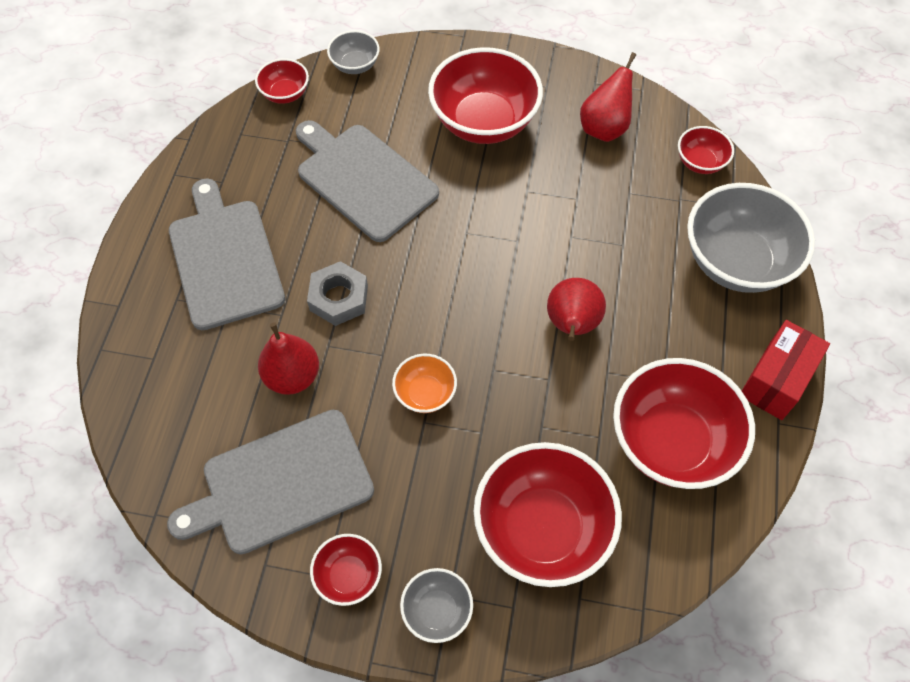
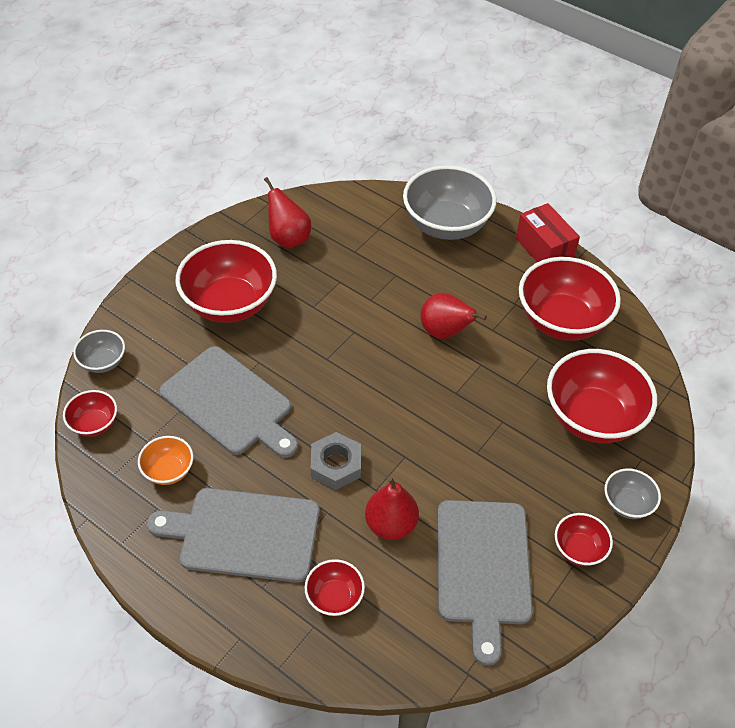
camera: 65 degrees left, 10 degrees down
(363, 179) = (229, 403): grey cutting board -> grey cutting board turned 120 degrees counterclockwise
(425, 393) = (453, 442): orange bowl -> orange bowl (168, 471)
(700, 162) = (355, 204): red bowl -> red bowl (334, 597)

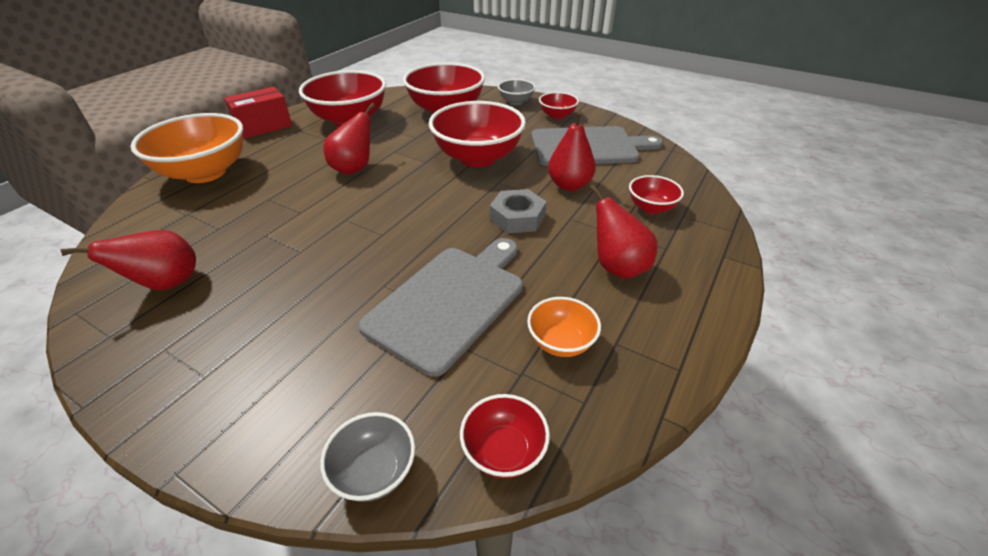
camera: 95 degrees left, 10 degrees down
(230, 304) = (276, 326): red bowl -> red bowl (478, 158)
(244, 534) = (617, 267): grey cutting board -> red pear
(446, 225) = (205, 173): grey bowl -> orange bowl

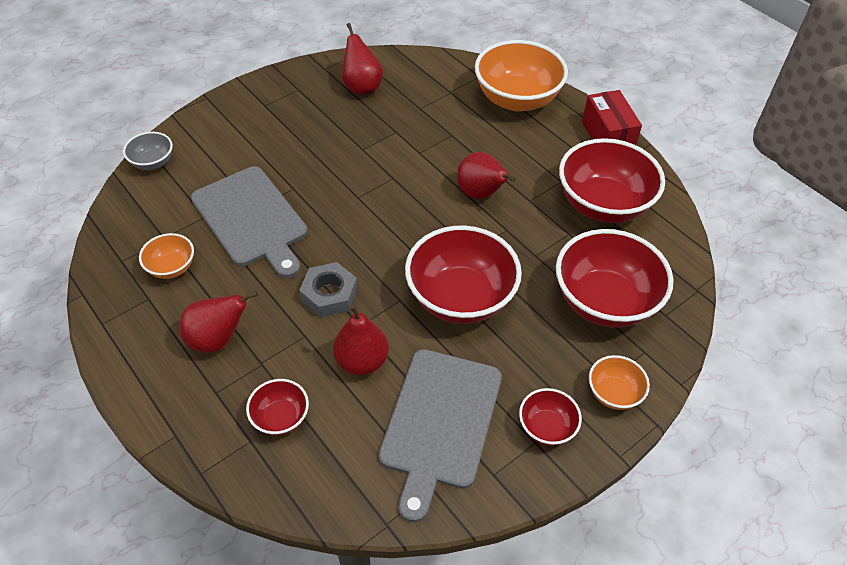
camera: 110 degrees right, 10 degrees up
(504, 451) = (123, 214): red bowl -> none
(516, 102) = (613, 393): grey bowl -> orange bowl

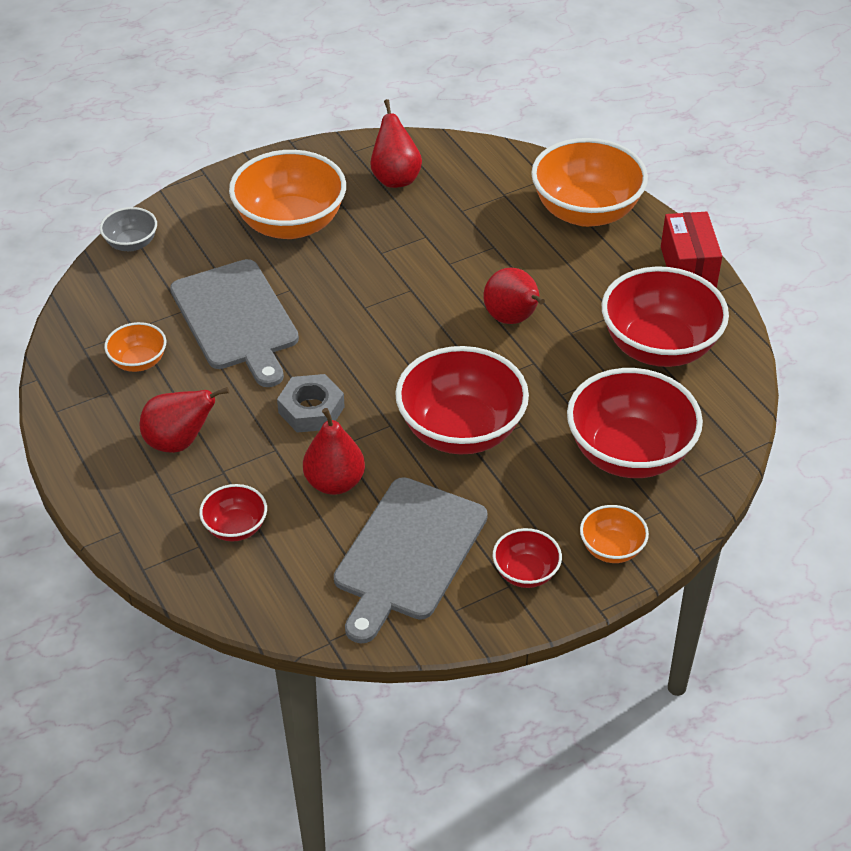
camera: 10 degrees right, 5 degrees down
(284, 132) = (290, 224): none -> orange bowl

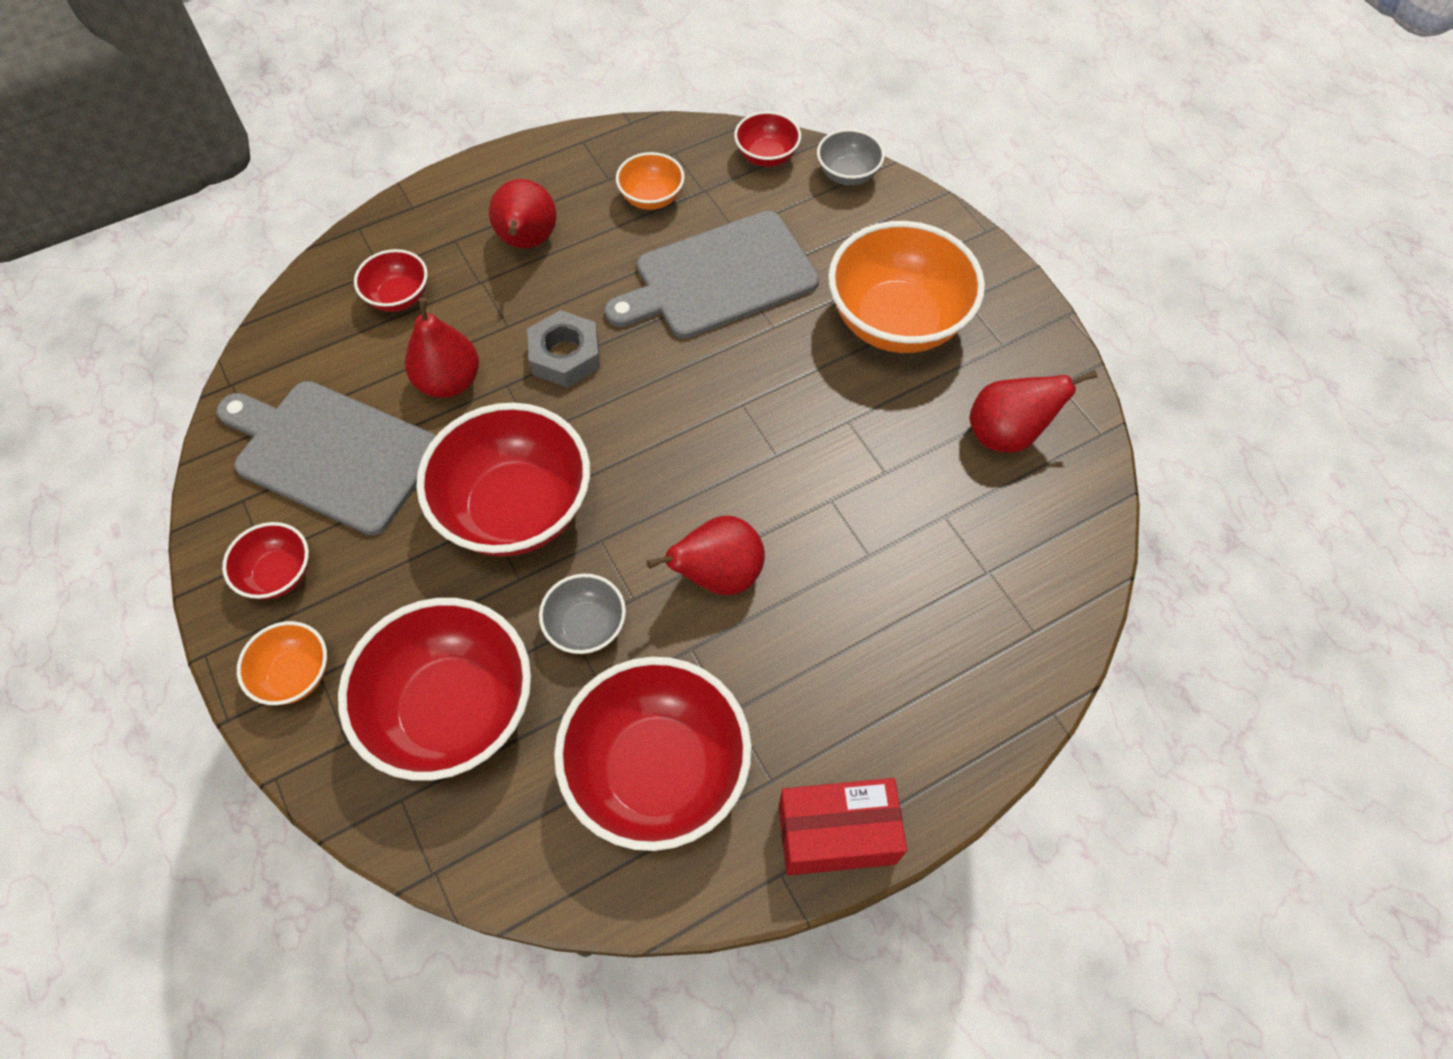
camera: 90 degrees right, 15 degrees up
(101, 290) = (766, 156): none -> red bowl
(558, 386) = (586, 626): none -> grey bowl
(586, 211) = (960, 686): orange bowl -> none

